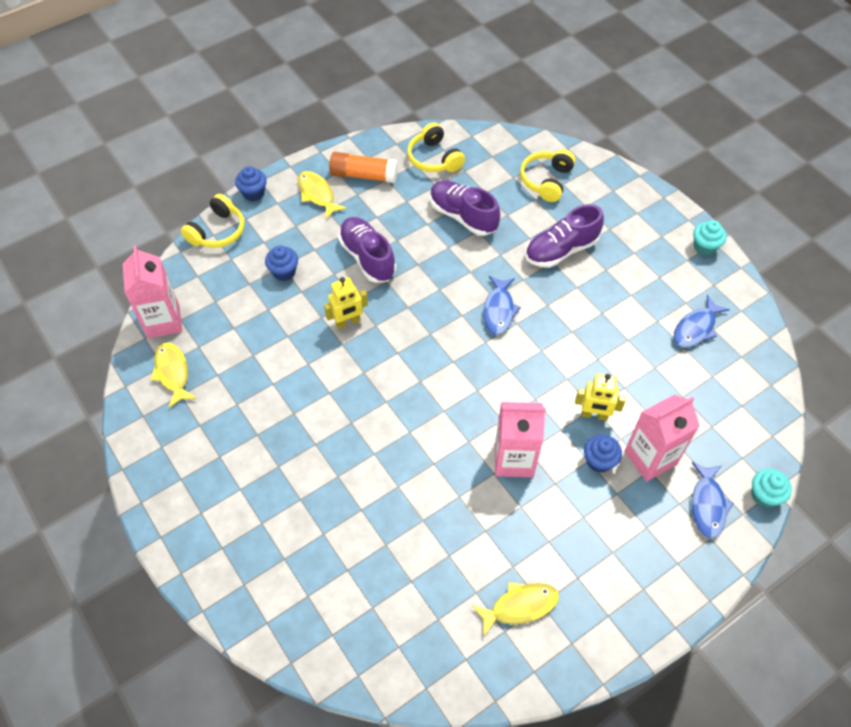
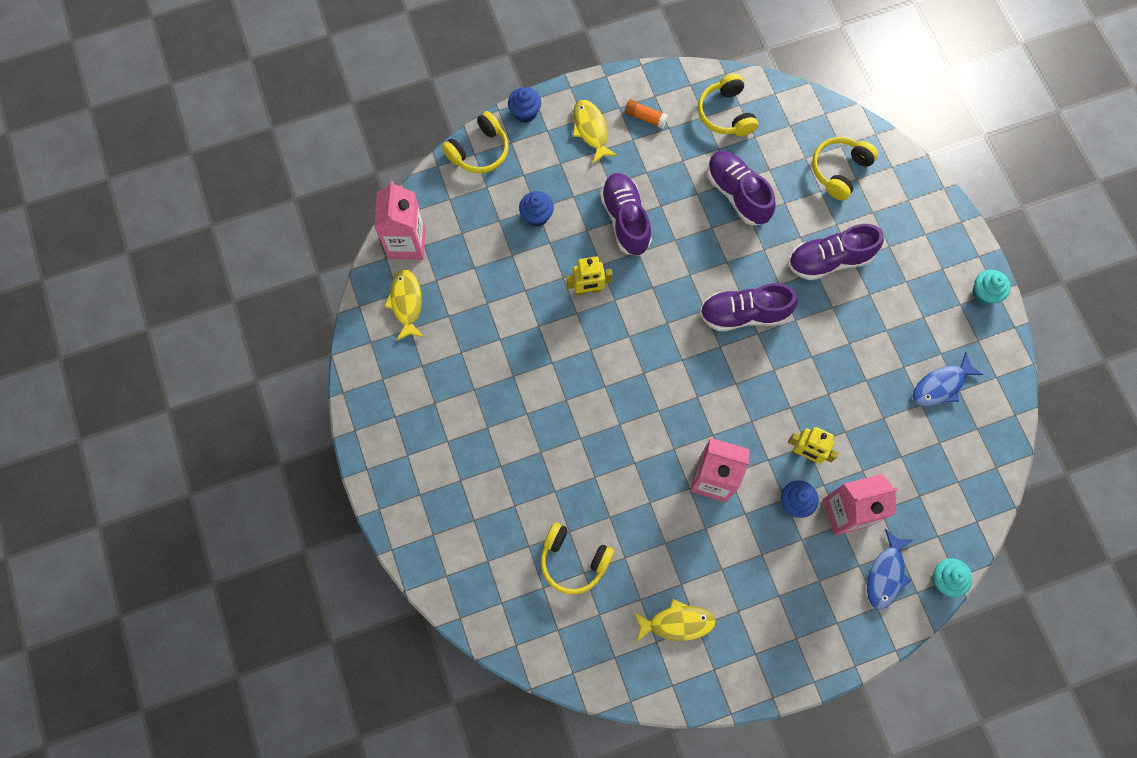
camera: 15 degrees right, 15 degrees up
(364, 175) = (645, 117): orange glue stick -> orange glue stick, size x0.59
(397, 572) = (573, 561): none -> yellow headphones
(499, 310) = (744, 314): blue fish -> purple shoe

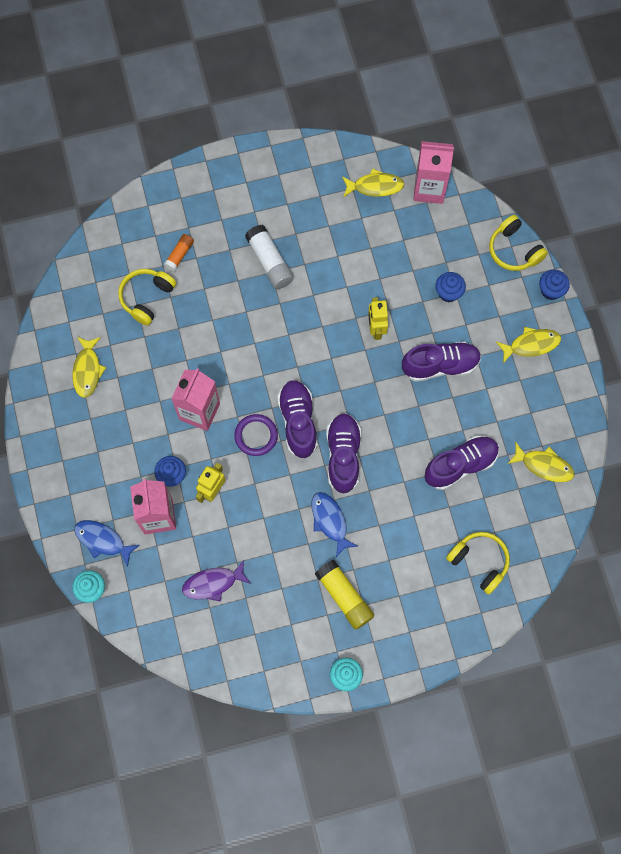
camera: 95 degrees right, 0 degrees up
(513, 416) = (270, 262): none -> white glue stick
(645, 117) = (542, 393): orange glue stick -> orange glue stick (179, 255)
(726, 113) = (544, 465): yellow headphones -> yellow fish
(733, 411) = (256, 436): none -> purple ring
(829, 260) = (389, 538): purple shoe -> purple shoe (298, 422)
(901, 301) = (344, 596): none -> yellow glue stick
(912, 441) = (213, 583): none -> purple fish
(941, 385) = (261, 618): blue fish -> blue fish (330, 521)

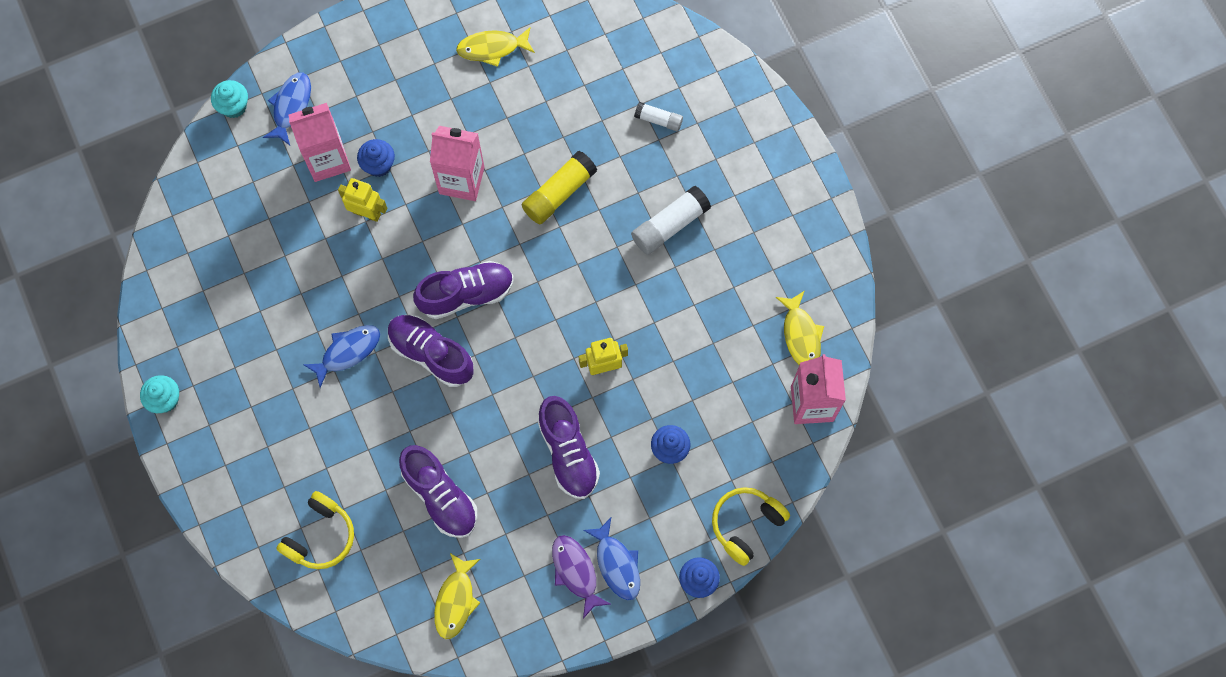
camera: 80 degrees right, 0 degrees up
(146, 298) = (595, 94): yellow headphones -> none
(179, 255) = (658, 120): orange glue stick -> white glue stick
(213, 583) = (256, 234): purple fish -> purple fish (576, 572)
(256, 436) = (441, 249): purple ring -> none
(343, 456) = (431, 354): purple shoe -> purple shoe turned 135 degrees counterclockwise
(344, 596) = (258, 383): yellow glue stick -> yellow glue stick (559, 193)
(531, 345) = (616, 564): yellow fish -> blue fish

